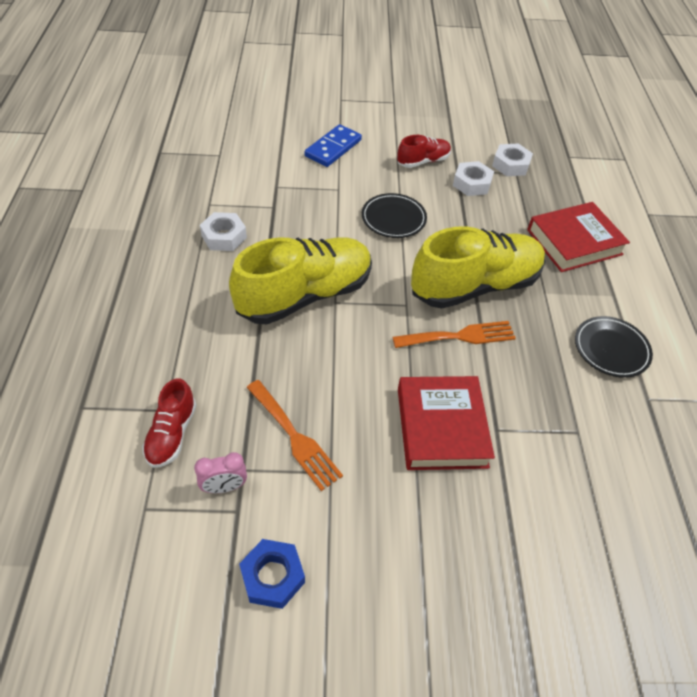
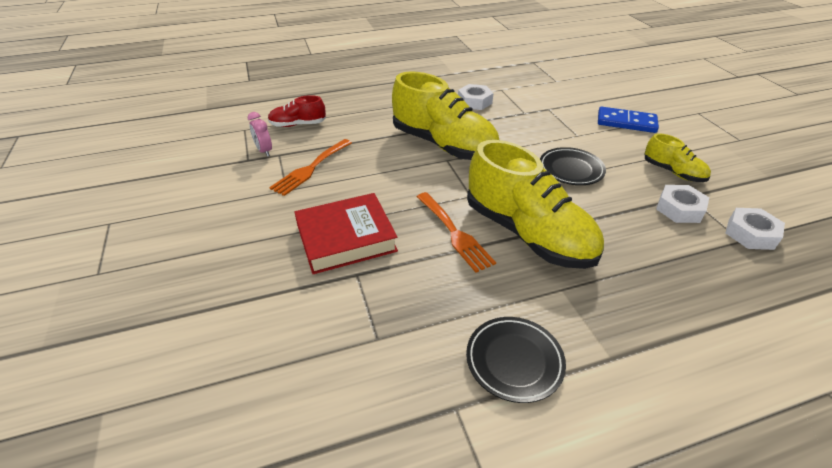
camera: 75 degrees right, 10 degrees down
(273, 576) = (202, 183): blue nut -> none
(423, 161) = (672, 172): red shoe -> yellow shoe
(574, 242) = (673, 307): red book -> none

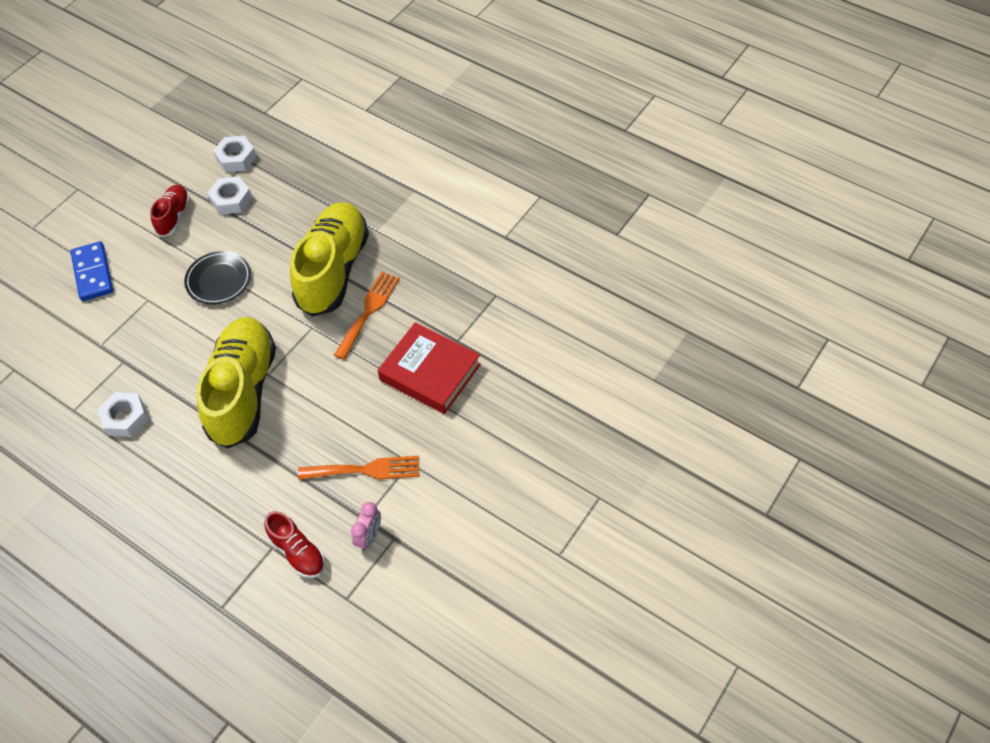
camera: 125 degrees left, 15 degrees up
(514, 361) = (454, 227): black plate -> none
(672, 172) = (174, 216): yellow shoe -> red shoe

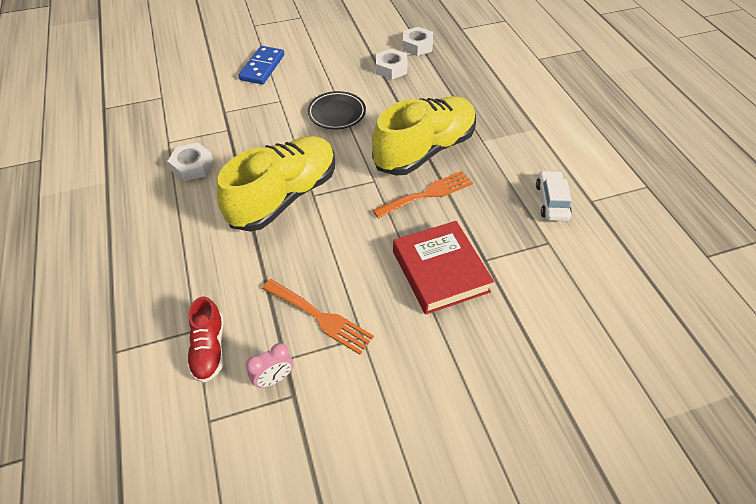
camera: 35 degrees right, 5 degrees down
(174, 216) = (344, 60): red shoe -> none
(475, 256) = (551, 201): none -> white car

